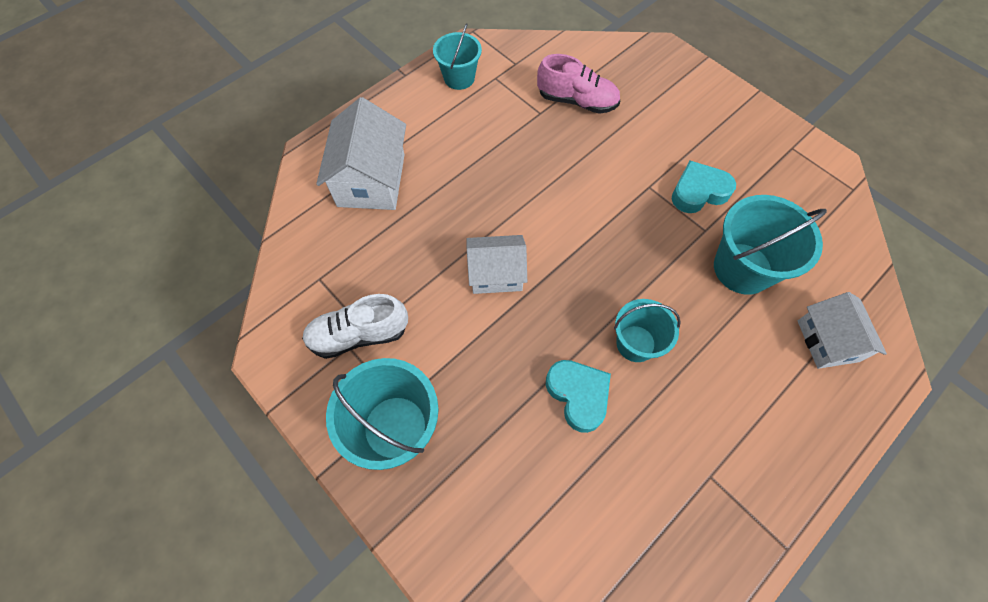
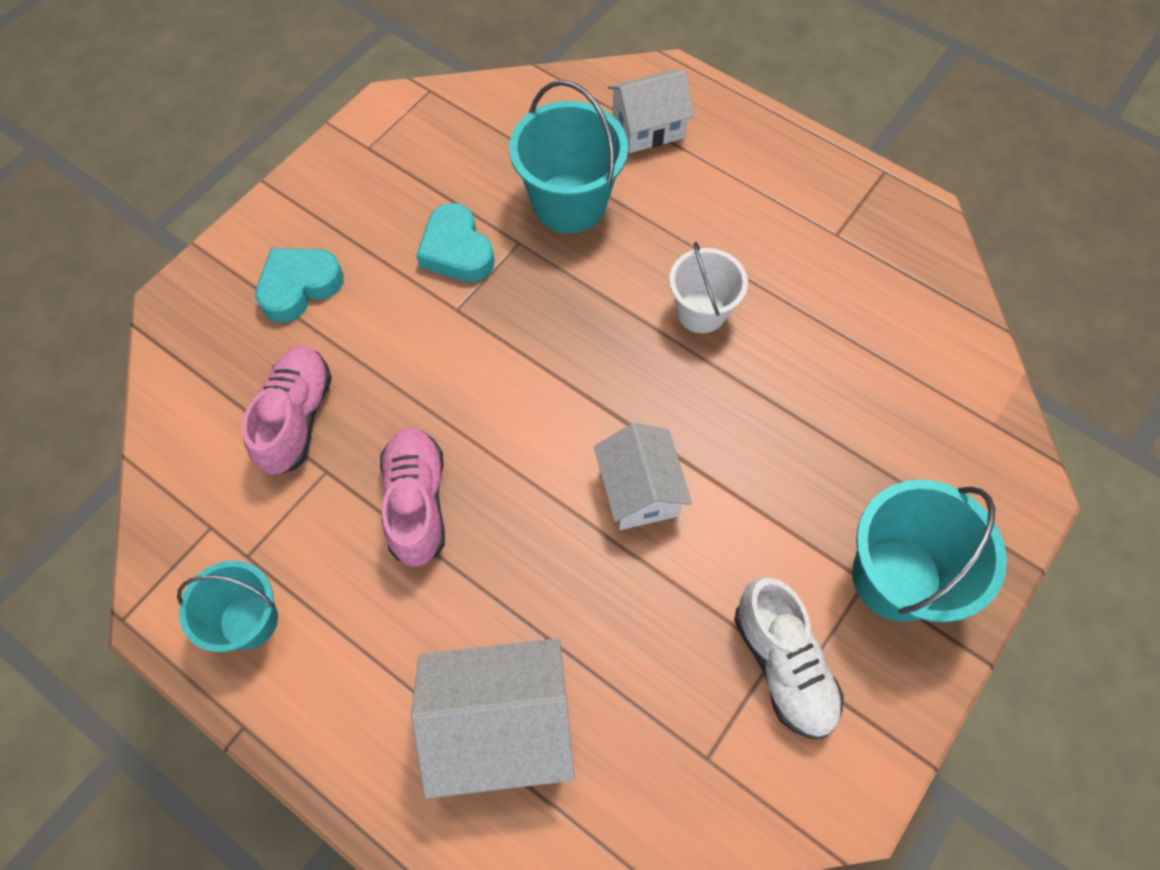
camera: 100 degrees left, 0 degrees up
(511, 154) = (417, 502): none -> pink shoe
(578, 395) = (786, 368): turquoise heart -> turquoise heart (299, 287)
(635, 343) = (701, 311): turquoise bucket -> white bucket

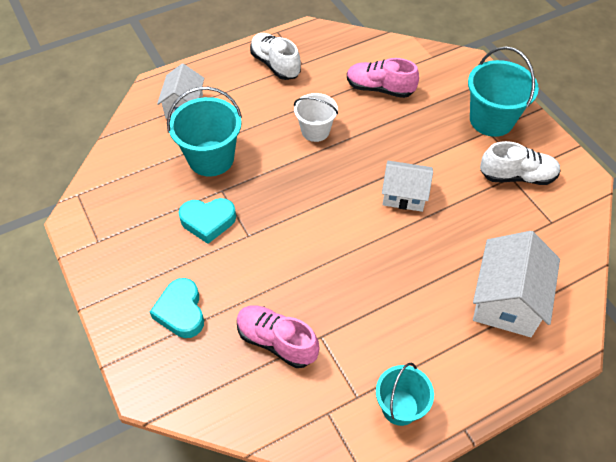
camera: 65 degrees left, 10 degrees down
(417, 502) = (364, 296): pink shoe -> pink shoe (379, 89)
(808, 200) = (275, 65): none -> white shoe

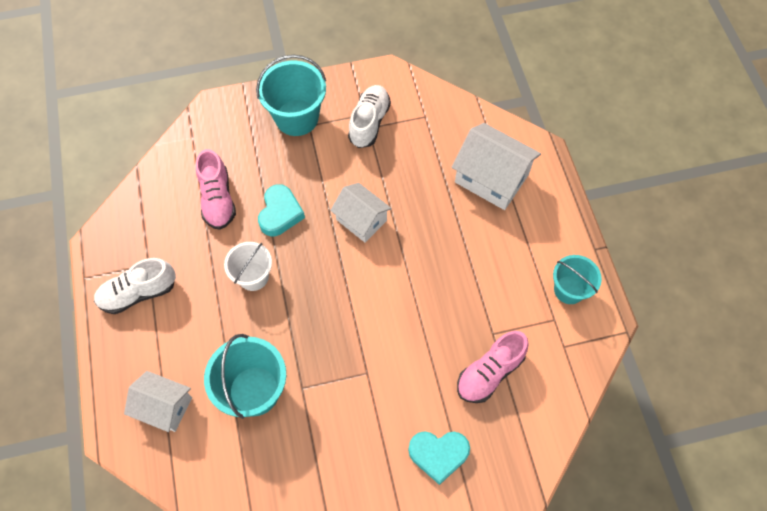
camera: 75 degrees left, 10 degrees up
(208, 221) = (338, 409): turquoise heart -> turquoise heart (280, 213)
(379, 89) = (218, 199): pink shoe -> pink shoe turned 45 degrees counterclockwise
(404, 195) = (361, 220): white house -> white house turned 75 degrees counterclockwise

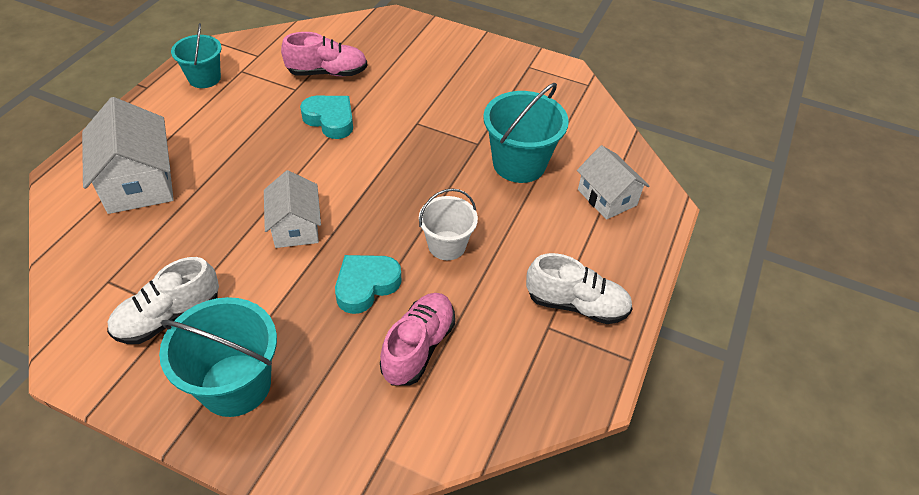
camera: 145 degrees left, 15 degrees down
(438, 454) = (415, 58): turquoise heart -> turquoise heart (330, 120)

